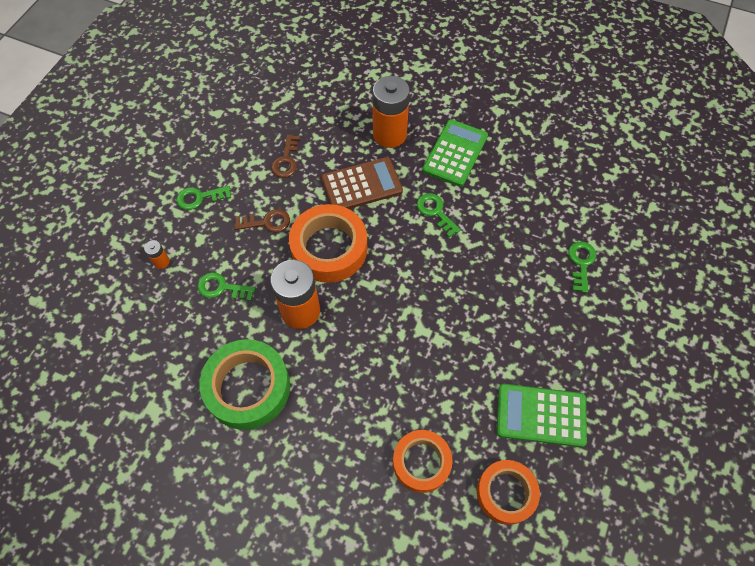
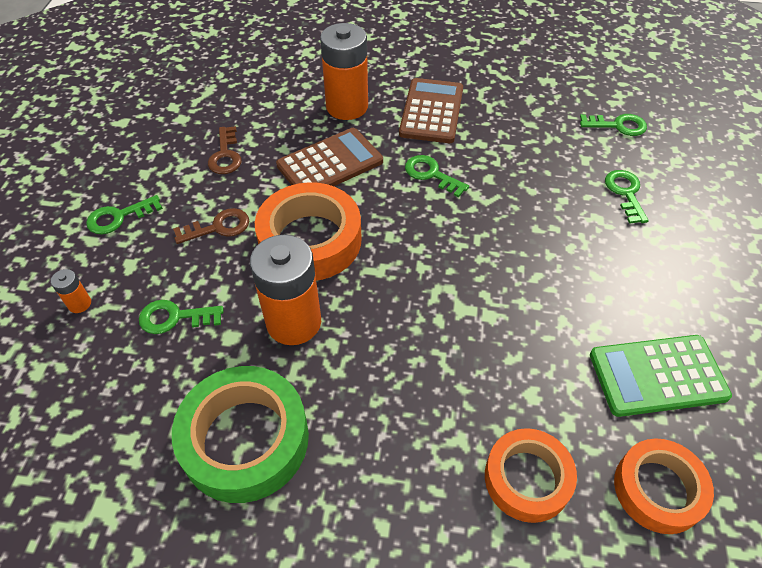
camera: 15 degrees left, 10 degrees down
(455, 153) = (431, 111): green calculator -> brown calculator
(602, 199) = (618, 125): none -> green key

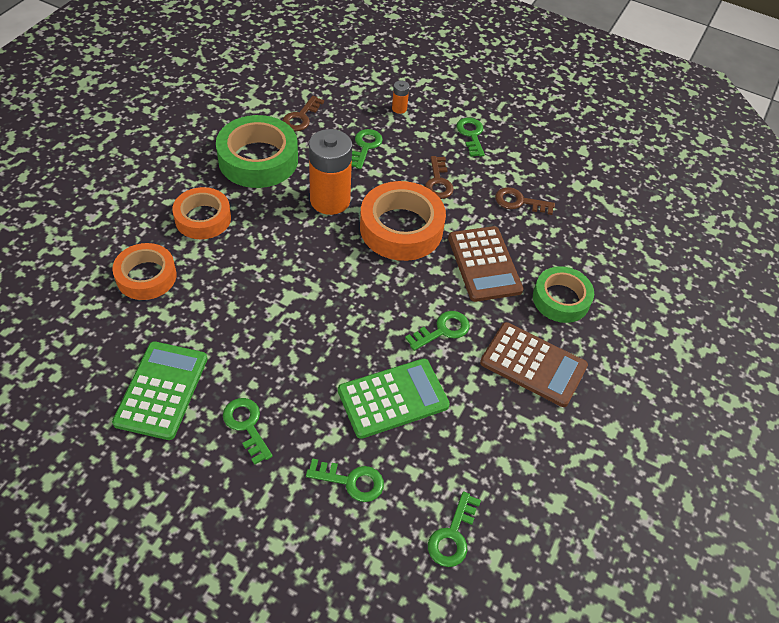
camera: 105 degrees right, 0 degrees up
(129, 420) = (301, 117): none -> brown key
(347, 107) = (561, 299): orange battery -> green tape
(528, 189) = (393, 398): none -> green calculator
(636, 284) = (246, 425): none -> green key
(658, 489) = (91, 341): orange tape -> orange tape (203, 218)

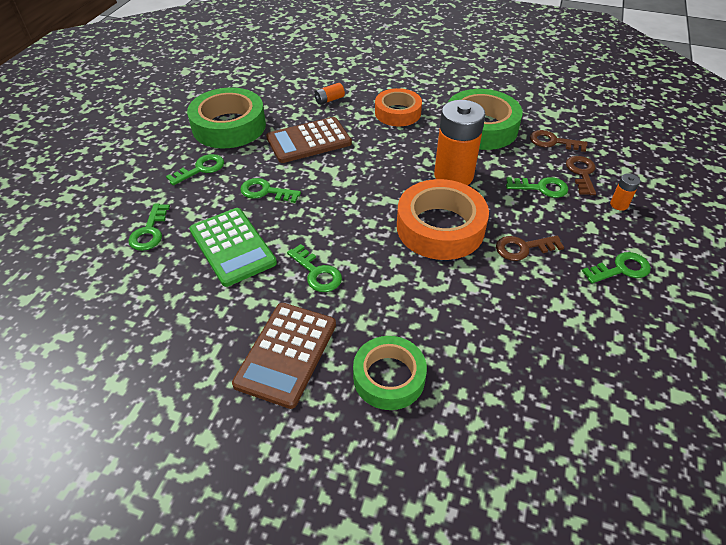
camera: 85 degrees right, 5 degrees down
(146, 276) = (329, 100): orange tape -> orange battery
(162, 390) = (229, 126): green calculator -> green tape
(452, 535) = (91, 302): green key -> green key (265, 191)
(484, 264) = (417, 298): brown calculator -> brown calculator (309, 141)
(519, 202) = (532, 325): brown key -> brown key (581, 173)

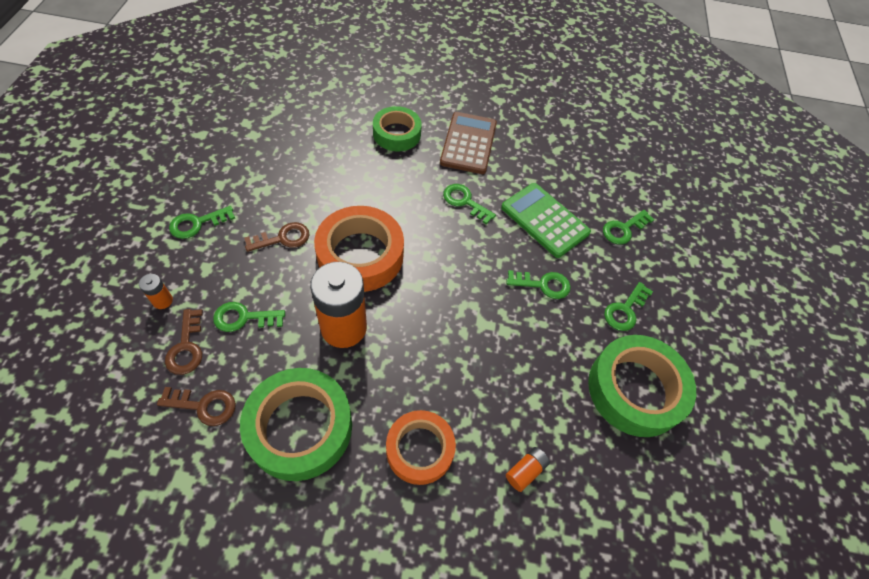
camera: 165 degrees right, 10 degrees up
(149, 232) = (623, 229): green key -> green key turned 120 degrees counterclockwise
(309, 141) = (525, 371): brown calculator -> none

